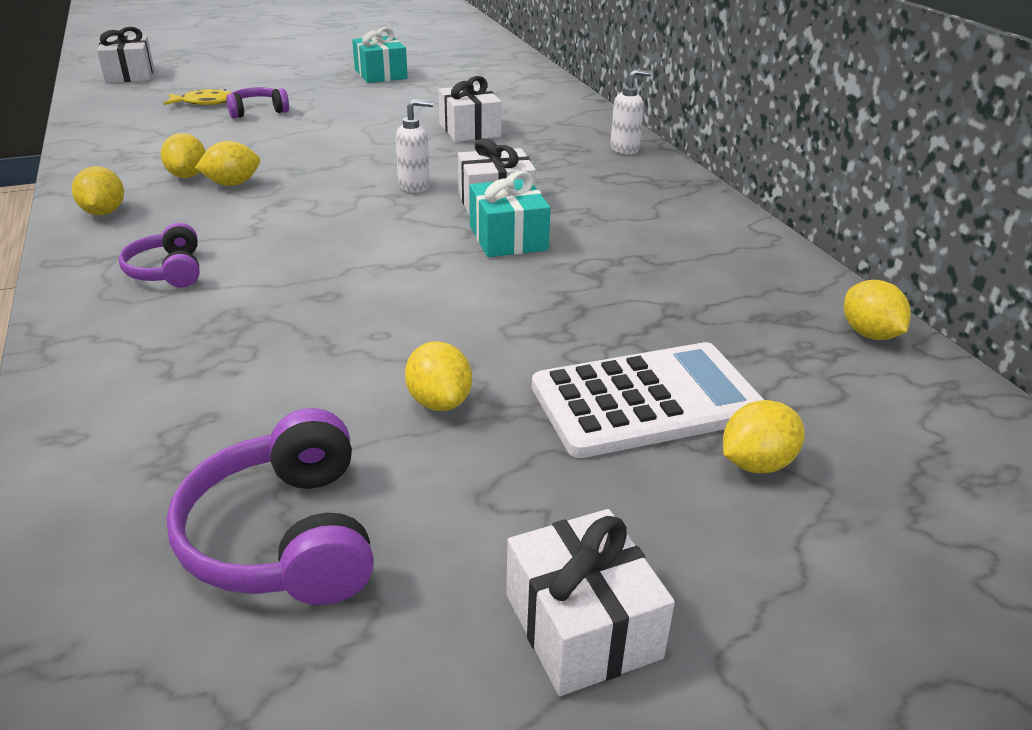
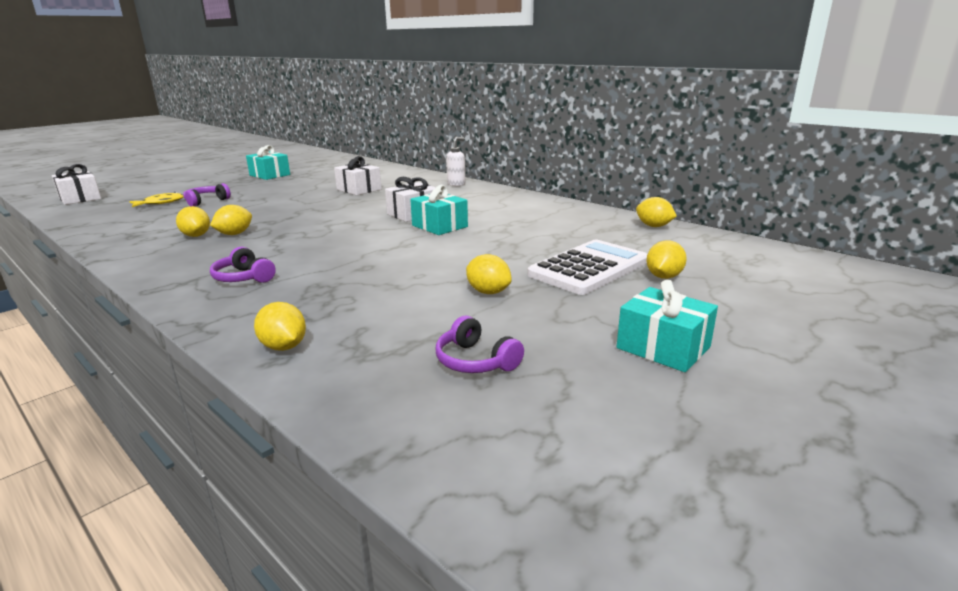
camera: 25 degrees left, 10 degrees down
(104, 212) = (156, 262): yellow lemon -> yellow lemon (284, 347)
(284, 536) = (475, 361): purple headphones -> purple headphones, size x0.61
(414, 186) = (357, 216): white soap dispenser -> none
(582, 626) = (663, 347): white gift -> turquoise gift

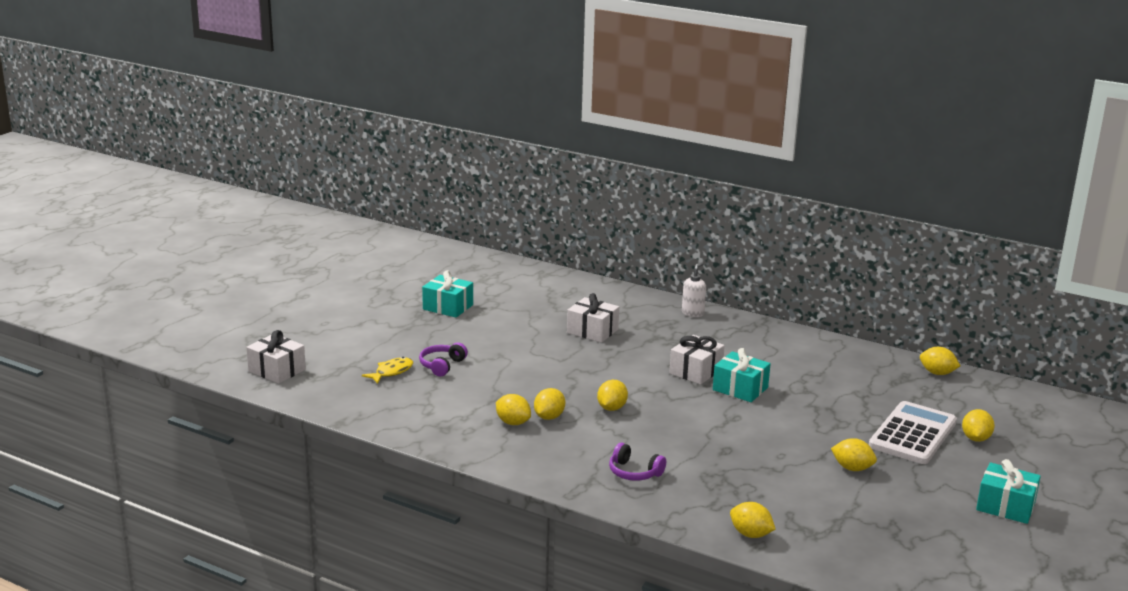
camera: 15 degrees left, 0 degrees up
(300, 232) = (611, 408): none -> yellow lemon
(475, 361) = (892, 530): purple headphones -> none

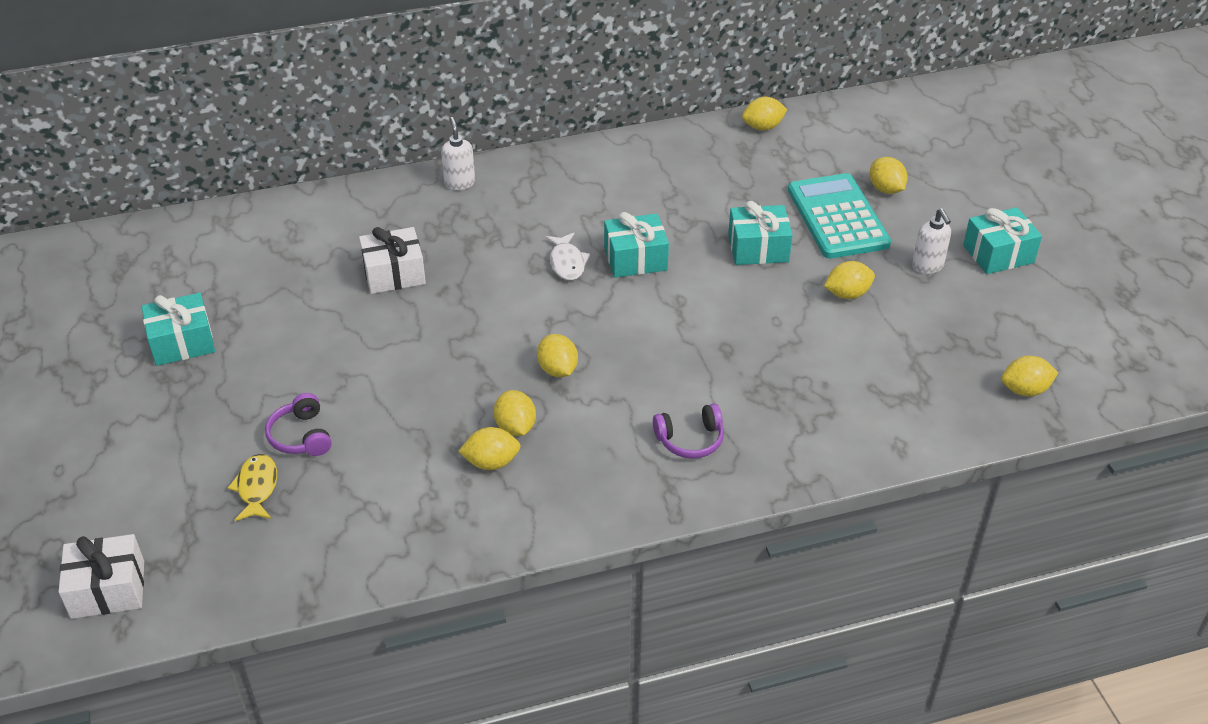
camera: 45 degrees left, 20 degrees up
(696, 371) = (567, 263): white gift -> white fish
(750, 534) = (877, 438): yellow lemon -> yellow lemon (1025, 390)
(829, 421) = (758, 248): none -> turquoise gift
(913, 434) = (837, 217): white calculator -> turquoise calculator
(937, 485) = (928, 266): none -> white soap dispenser

